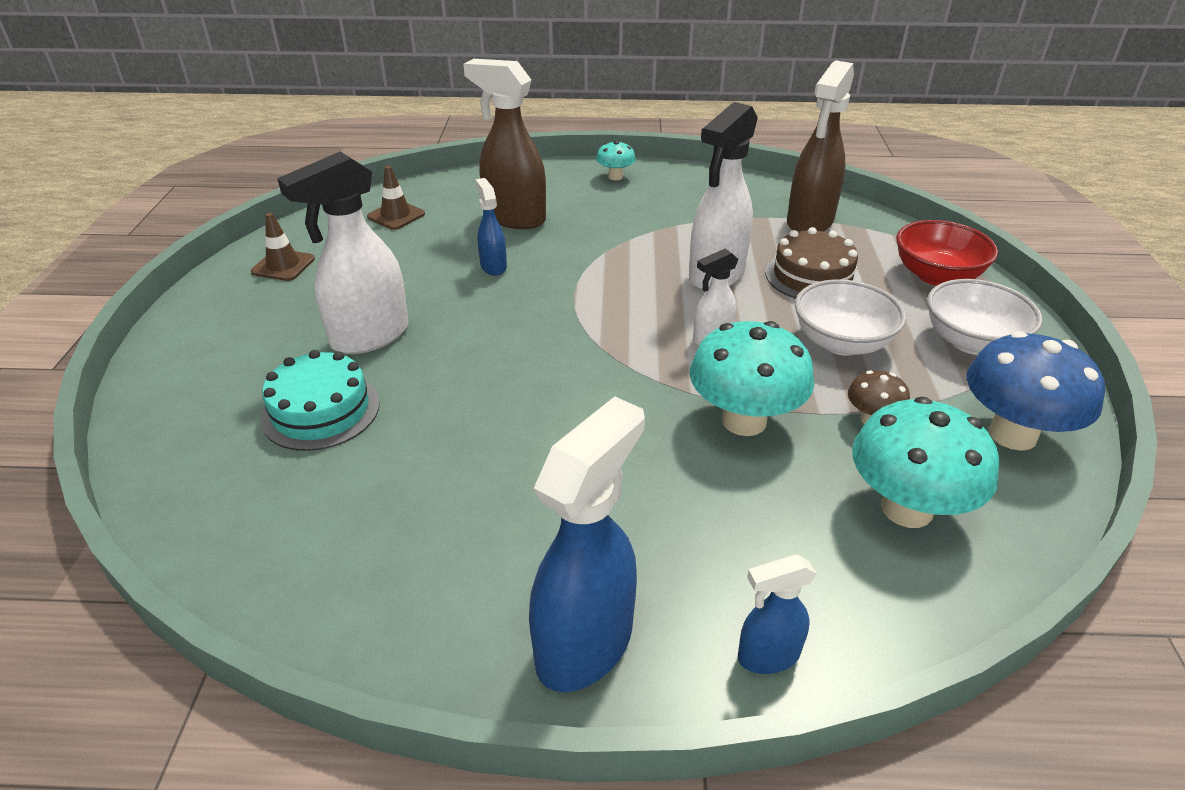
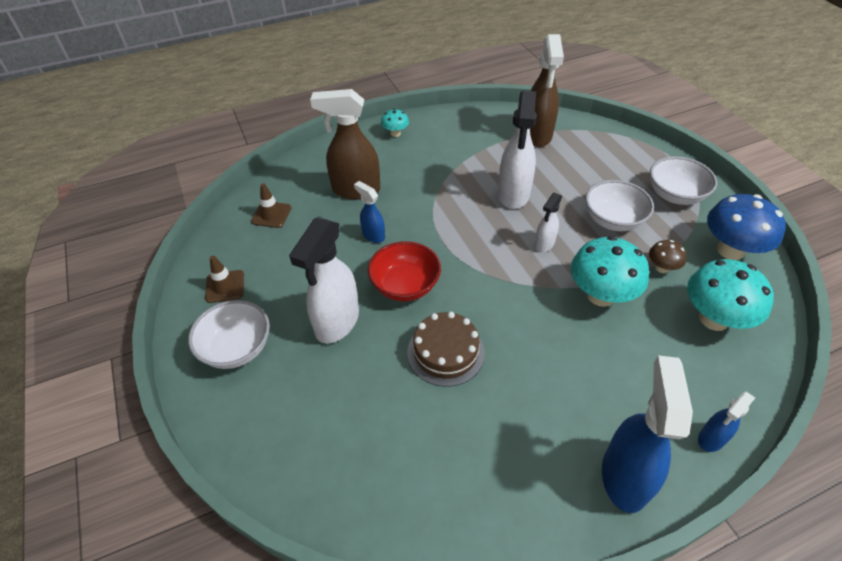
camera: 25 degrees left, 10 degrees up
(239, 325) = (237, 348): none -> white bowl
(321, 410) = (353, 392): turquoise cake -> none
(812, 276) = (566, 176): brown cake -> brown cake (445, 352)
(936, 276) = (629, 153): red bowl -> red bowl (405, 286)

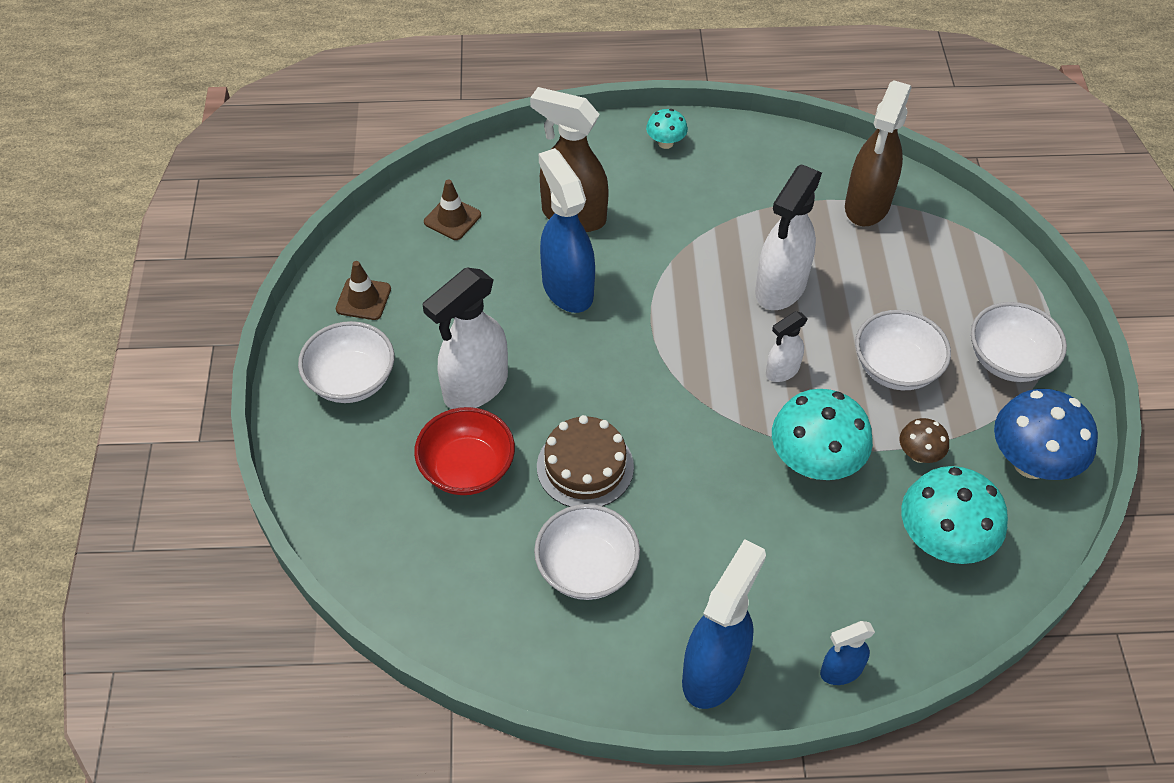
camera: 20 degrees right, 5 degrees up
(373, 235) = (567, 288): blue spray bottle -> blue spray bottle, size x1.90
(405, 286) = (576, 369): red bowl -> red bowl (467, 469)
(486, 430) = (586, 568): none -> white bowl

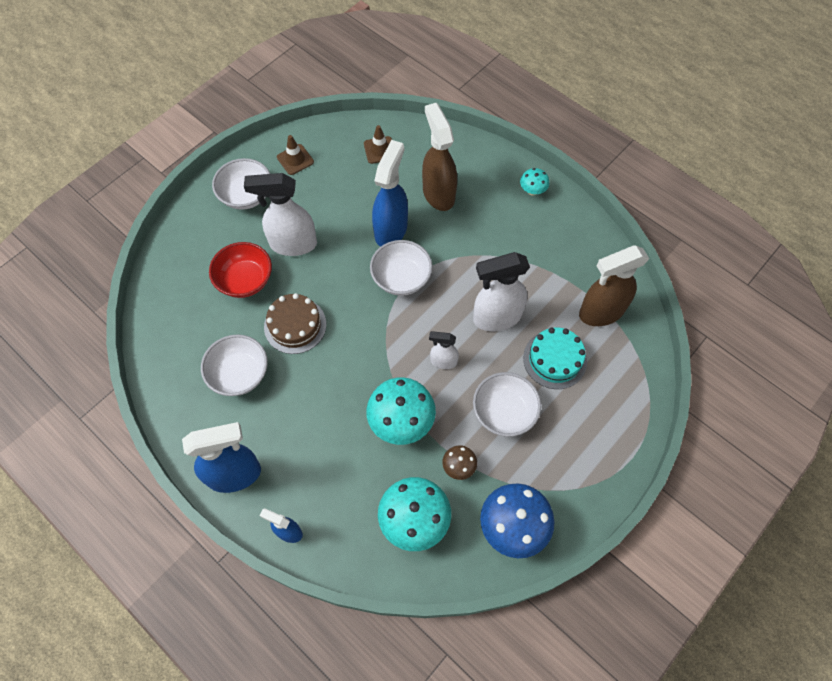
camera: 45 degrees right, 10 degrees up
(880, 282) = (555, 359): none -> turquoise cake
(1008, 360) = (572, 463): white bowl -> white bowl (401, 278)

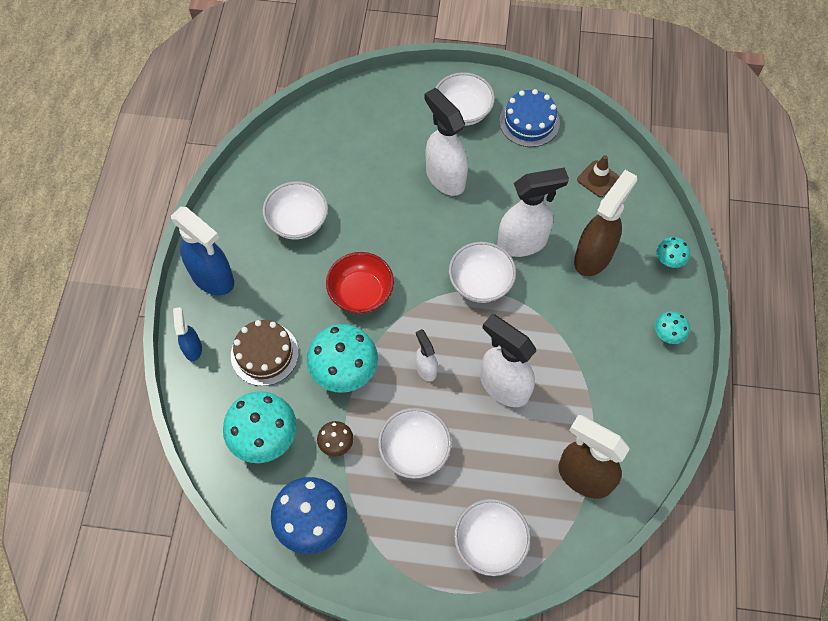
camera: 55 degrees right, 0 degrees up
(245, 280) = (383, 167): red bowl -> red bowl (361, 293)
(295, 159) = (529, 122): brown traffic cone -> blue cake
(295, 325) = (371, 231): brown cake -> brown cake (264, 354)
(391, 229) = (523, 242): blue spray bottle -> white spray bottle
(478, 152) = (669, 260): none -> turquoise mushroom
(555, 359) = (500, 463): turquoise cake -> none
(610, 406) = (490, 542): none -> white bowl

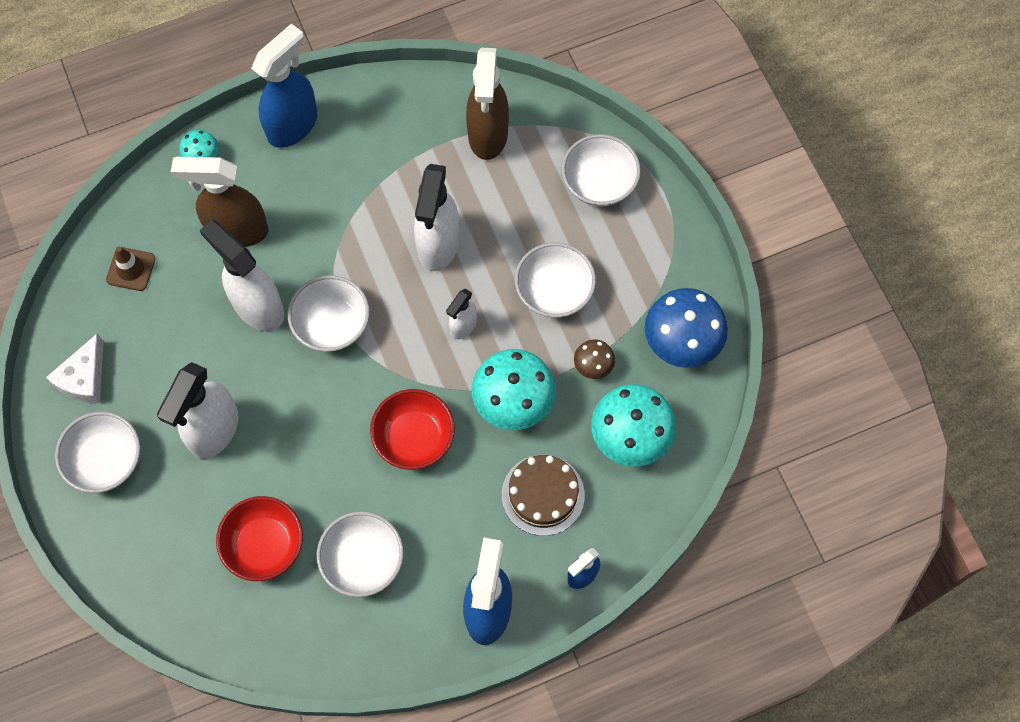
camera: 120 degrees left, 5 degrees up
(347, 172) = (264, 545): none -> red bowl
(529, 122) = (84, 378): blue cake -> white cheese
(668, 334) = (293, 125): turquoise mushroom -> blue spray bottle

